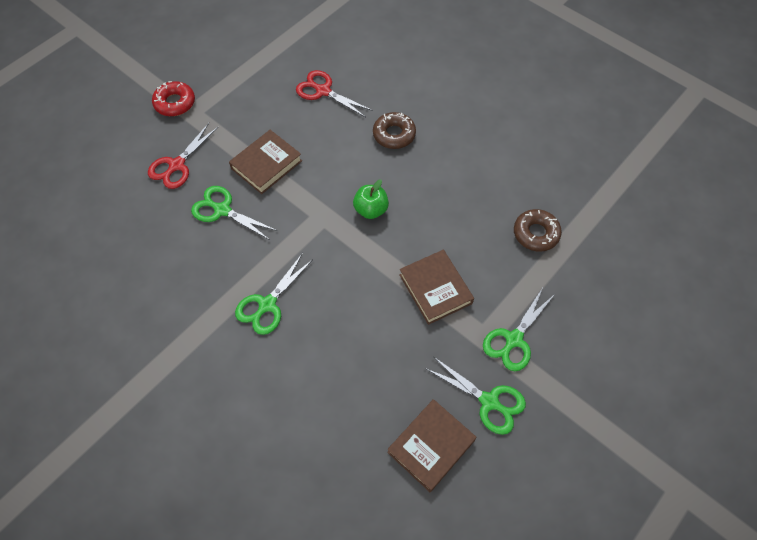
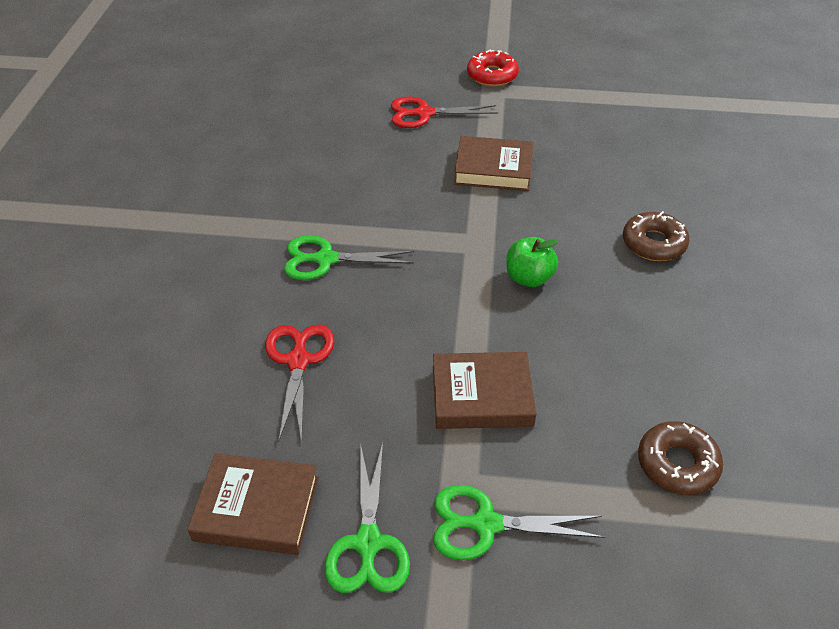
camera: 55 degrees right, 15 degrees down
(222, 210) = (405, 168): green scissors -> none
(323, 91) = (636, 159): red scissors -> red scissors (298, 361)
(435, 289) = (482, 396): brown book -> brown book turned 60 degrees clockwise

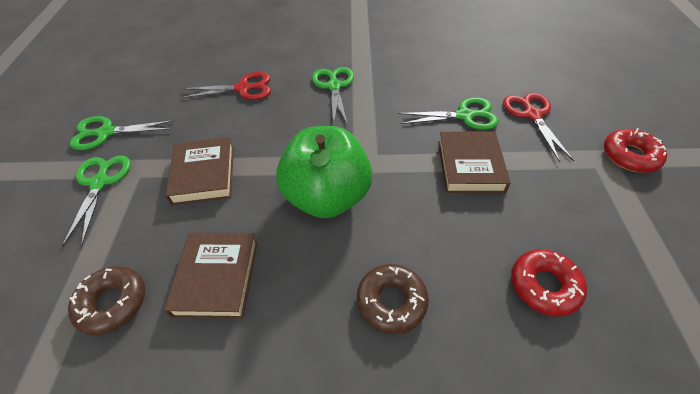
camera: 85 degrees right, 5 degrees up
(257, 508) = (142, 90): brown book -> brown book (216, 277)
(414, 158) = (464, 115): none -> green scissors
(529, 278) = (327, 197): green apple -> green apple, size x1.99
(631, 156) = (544, 286): none -> red donut

